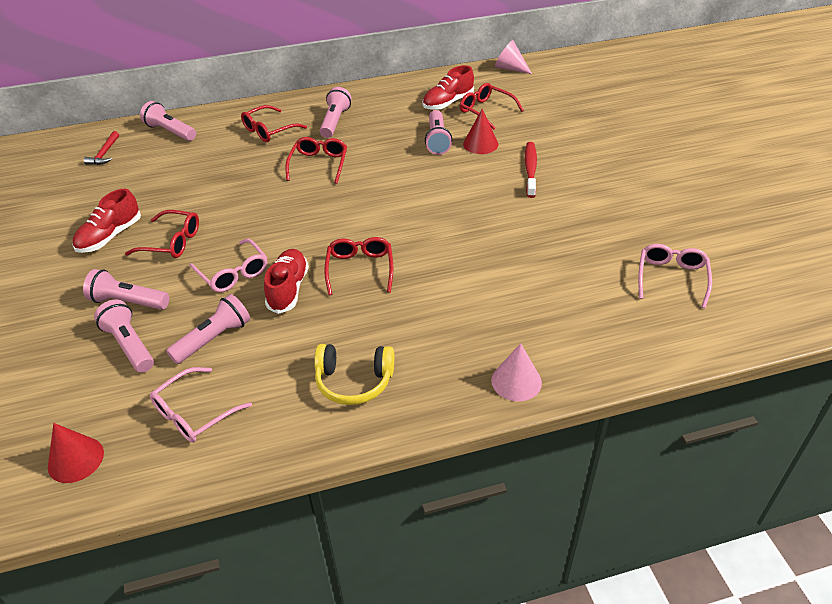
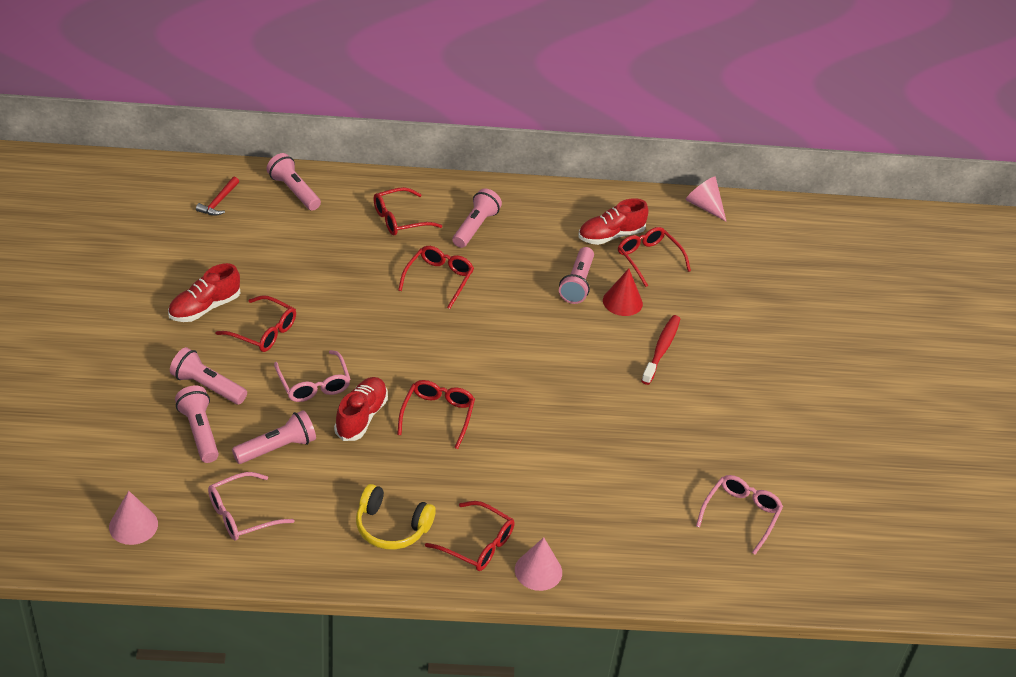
camera: 10 degrees right, 0 degrees up
(76, 459) = (133, 525): red cone -> pink cone
(446, 373) = (477, 544): none -> red glasses

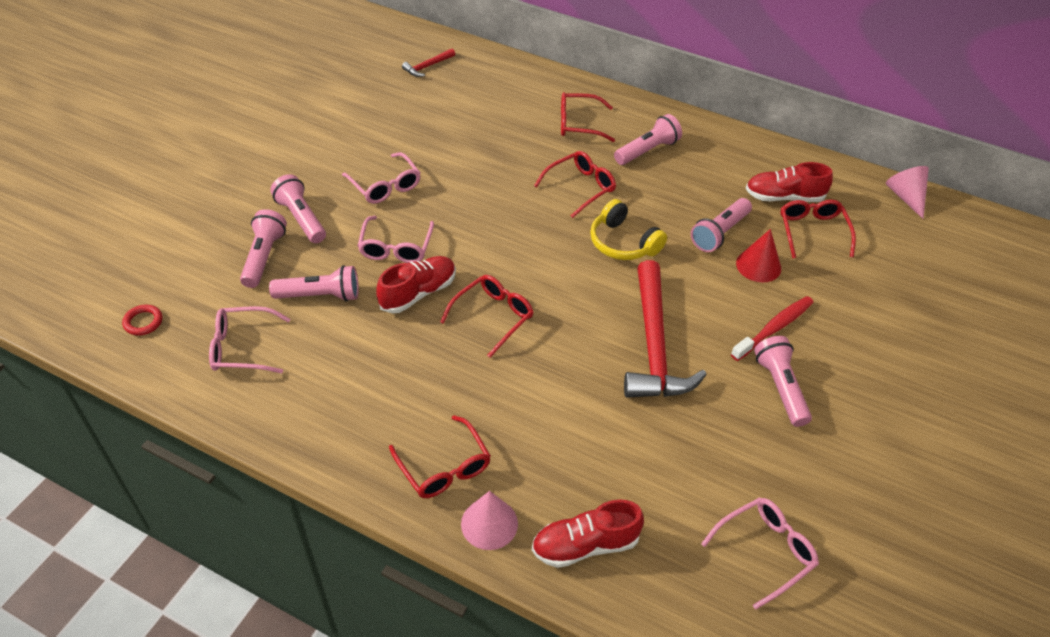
camera: 30 degrees right, 5 degrees up
(133, 525) = (143, 322): pink cone -> red ring
(204, 308) = (350, 150): red shoe -> red shoe (585, 545)
(263, 332) = (385, 186): red glasses -> pink glasses
(294, 191) = (498, 75): pink flashlight -> pink flashlight (780, 387)
(391, 527) = (370, 414): yellow headphones -> yellow headphones (623, 243)
(579, 394) = (654, 345): none -> red hammer

